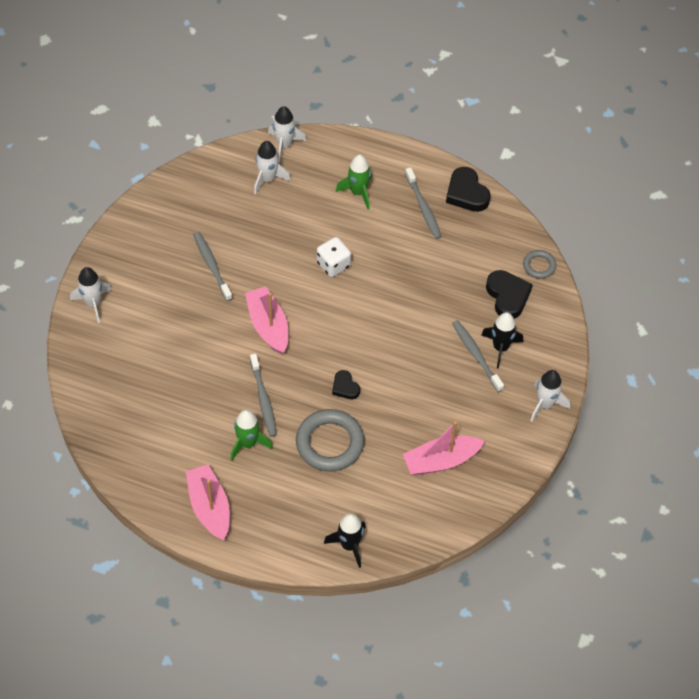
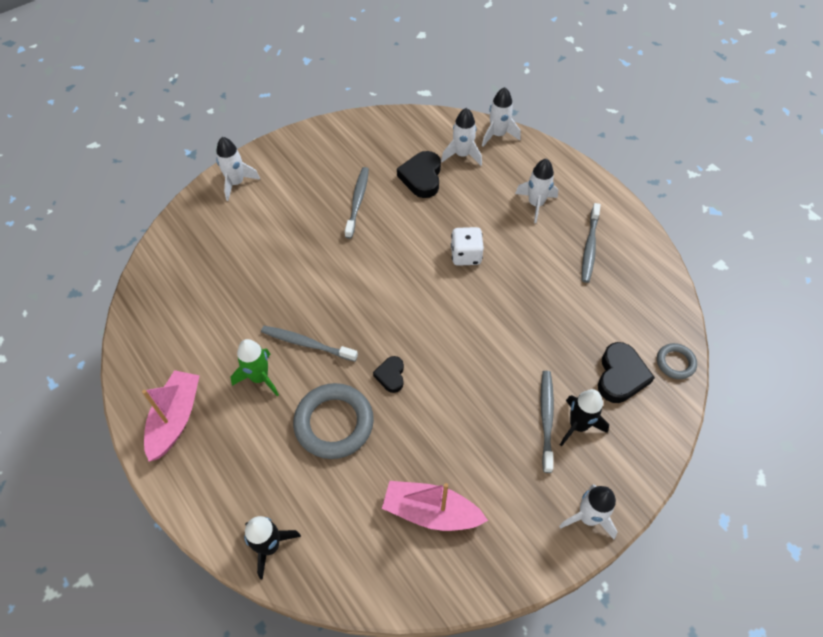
camera: 35 degrees right, 0 degrees up
(263, 399) = (307, 344): grey toothbrush -> grey toothbrush turned 90 degrees clockwise
(268, 326) = (364, 279): pink boat -> none
(358, 192) = (536, 204): green rocket -> white rocket
(466, 193) = (642, 255): black heart -> black heart (422, 177)

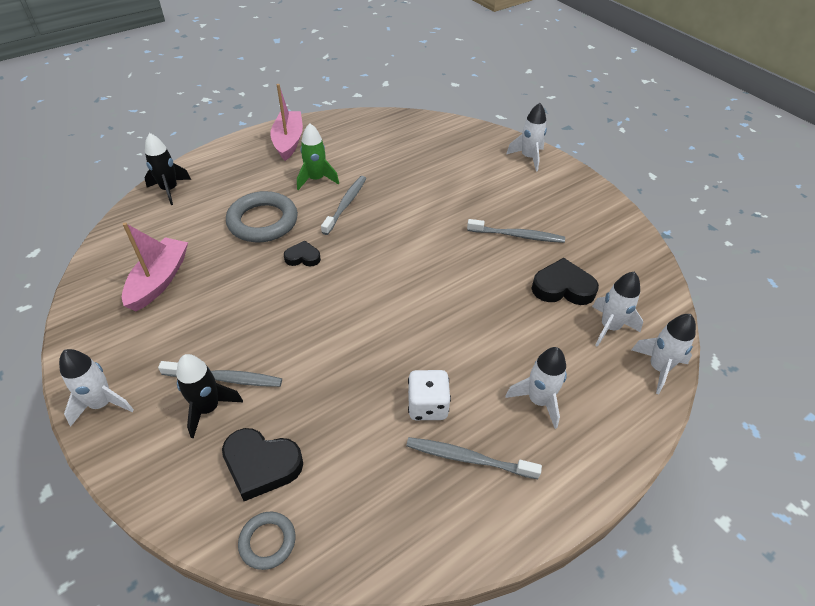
camera: 90 degrees right, 10 degrees down
(175, 419) = (288, 141): pink boat -> pink boat turned 105 degrees counterclockwise
(466, 255) = (449, 322): white dice -> white dice (427, 406)

